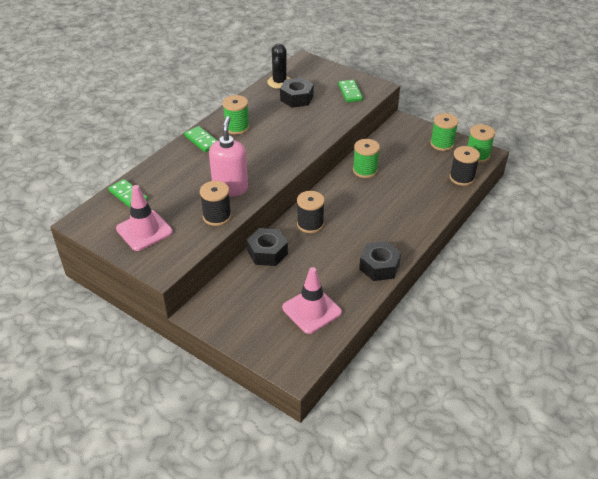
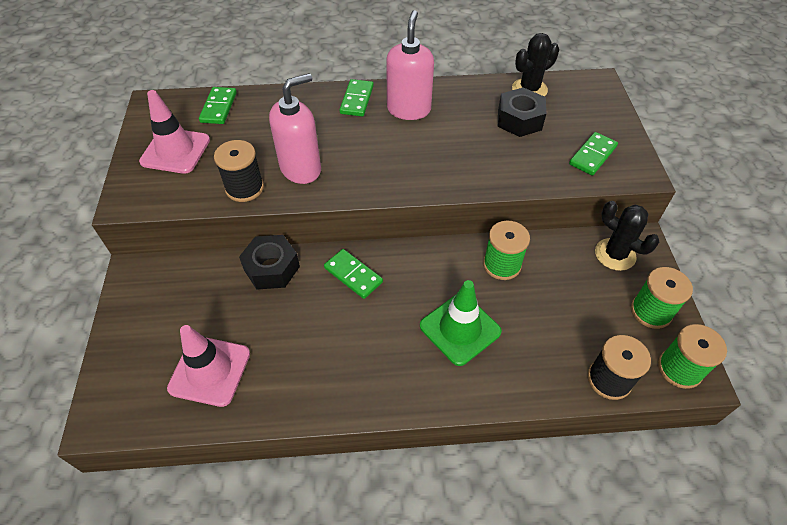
camera: 50 degrees right, 10 degrees up
(237, 127) = (409, 109): green spool -> pink soap dispenser
(310, 224) = (353, 275): black spool -> green domino
(379, 266) = (341, 393): black nut -> none
(386, 206) = (460, 329): none -> green traffic cone
(400, 133) = (615, 254): none -> black cactus

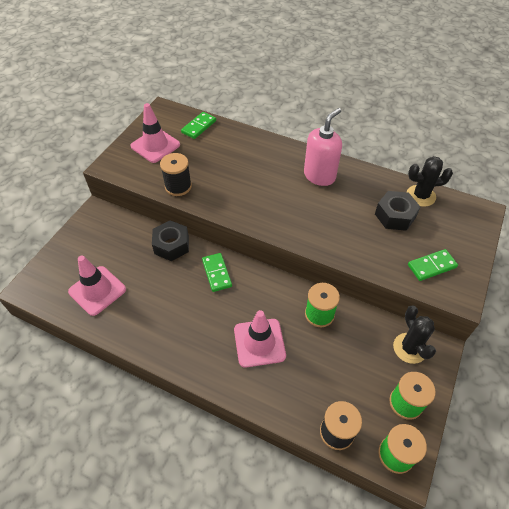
camera: 30 degrees right, 0 degrees up
(301, 169) = (220, 188): pink soap dispenser -> none
(356, 100) = (289, 155): green domino -> none
(460, 329) = (259, 342): green traffic cone -> pink traffic cone

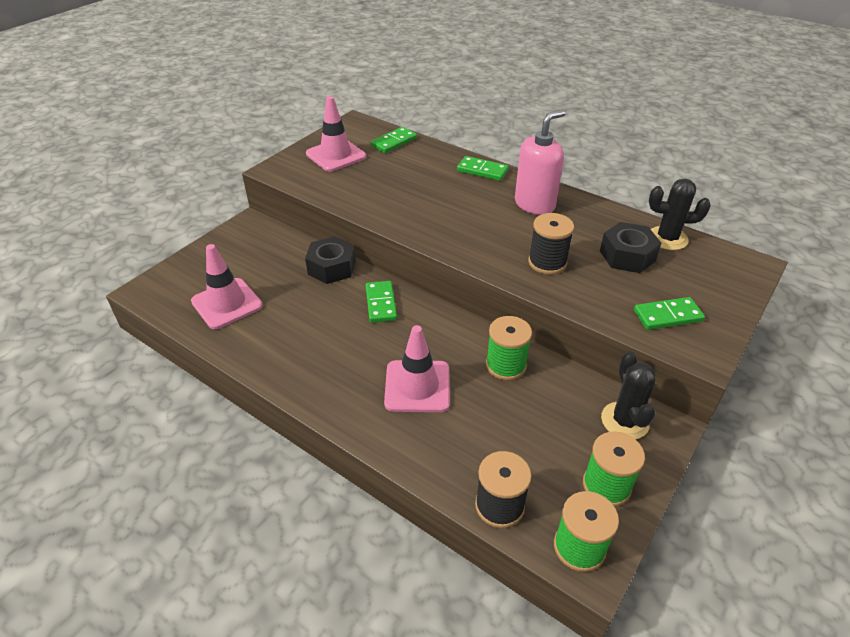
camera: 10 degrees right, 10 degrees down
(178, 186) = (352, 197): black spool -> black spool (547, 262)
(274, 147) = (482, 170): none -> green domino

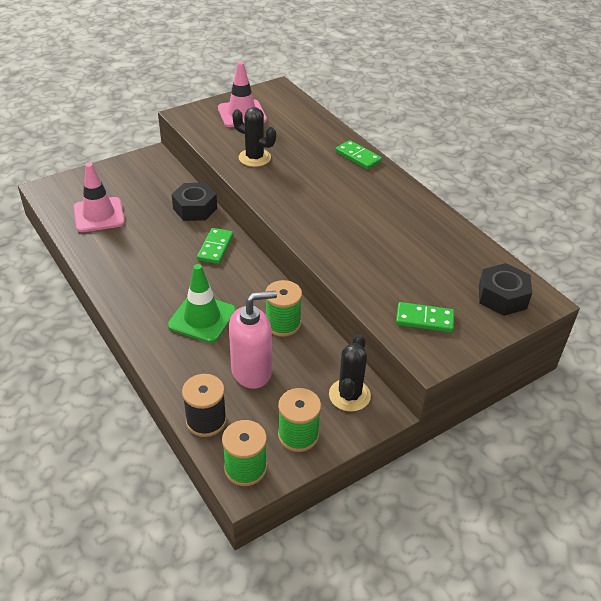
camera: 20 degrees right, 0 degrees up
(394, 142) = (299, 113): green domino -> none
(417, 386) = (202, 318): pink traffic cone -> green traffic cone
(535, 204) = (382, 197): pink soap dispenser -> pink soap dispenser (252, 371)
(547, 262) = (354, 248): black spool -> none
(627, 256) = (430, 262): black nut -> black nut (502, 297)
(667, 238) = (479, 257): black cactus -> black cactus (254, 158)

